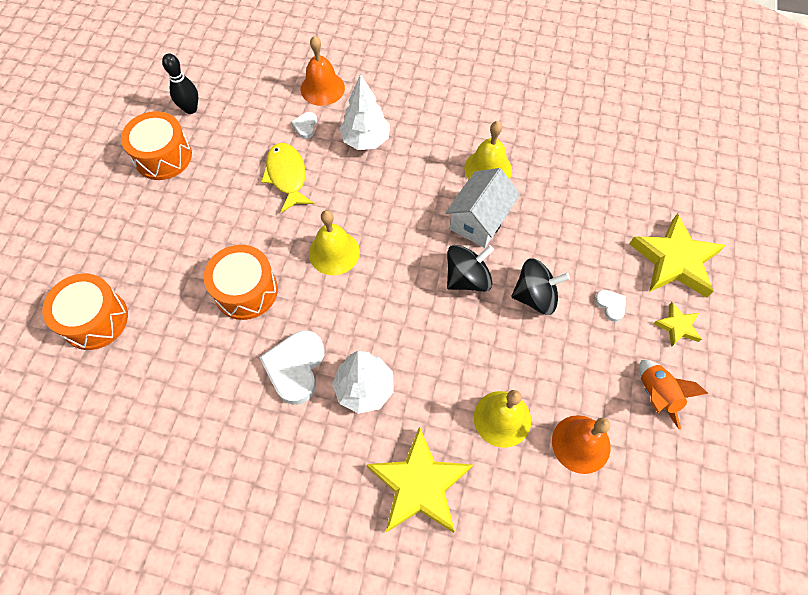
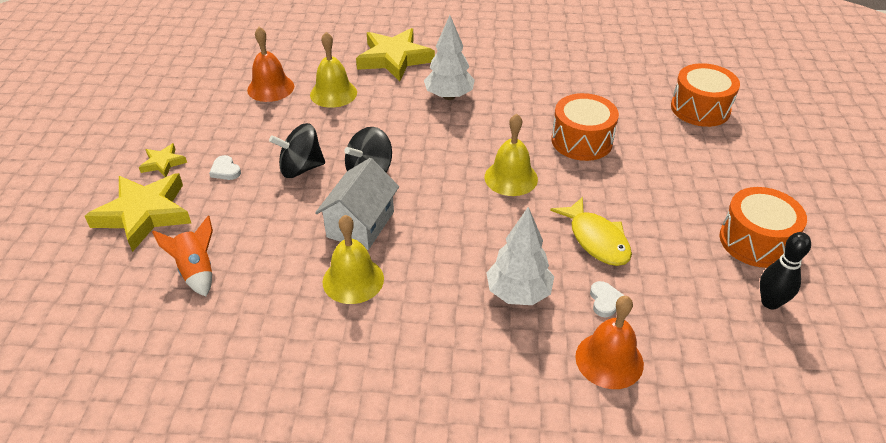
camera: 170 degrees right, 20 degrees down
(295, 367) = (511, 101): white heart -> none
(656, 395) = (200, 119): orange rocket -> orange rocket (197, 271)

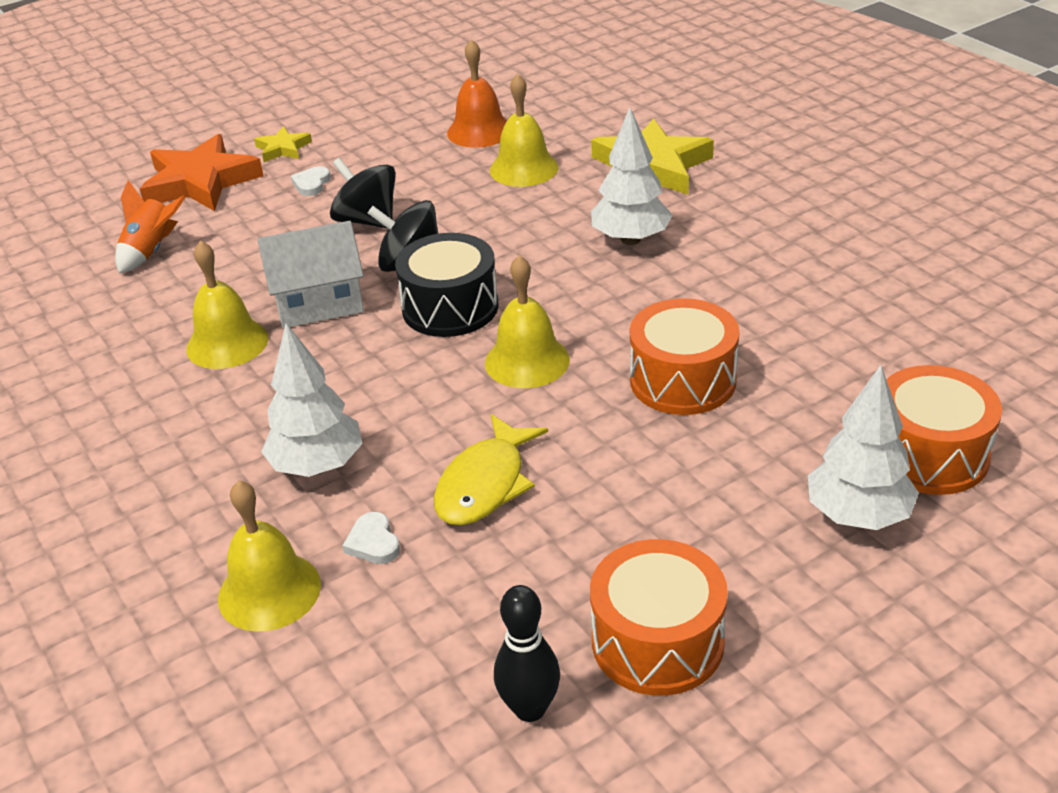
camera: 55 degrees right, 5 degrees down
(144, 214) = (200, 182): yellow star -> orange star
(431, 180) = (450, 307): none -> black drum
(605, 301) = (373, 542): white heart -> white heart turned 105 degrees clockwise
(609, 360) = (269, 591): orange bell -> yellow bell
(721, 146) = (857, 515): none -> white tree

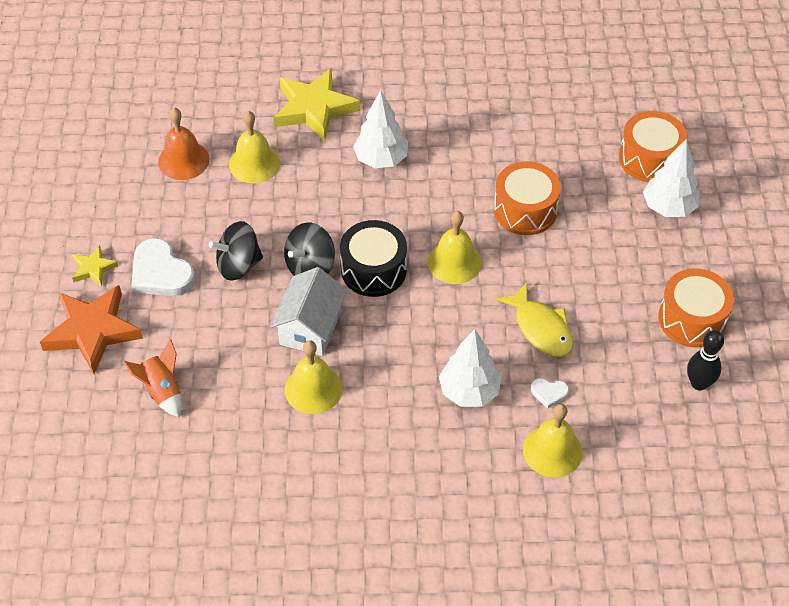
camera: 60 degrees left, 15 degrees up
(312, 184) = (161, 273): white heart -> white heart, size x2.04

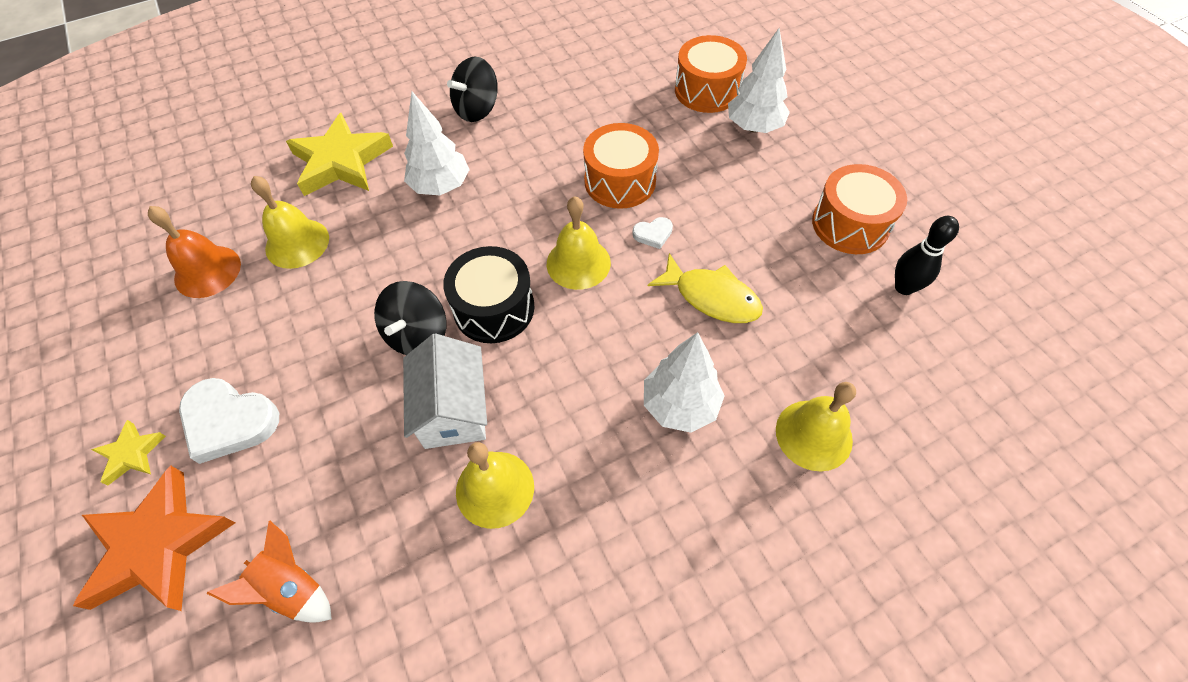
camera: 25 degrees left, 5 degrees up
(238, 265) = (328, 369): black spinning top -> black spinning top (477, 109)
(549, 393) = (766, 367): white heart -> white heart (653, 234)

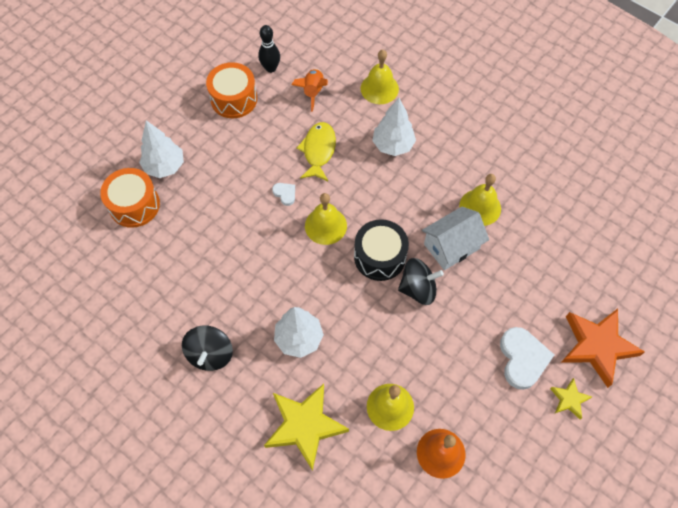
camera: 115 degrees left, 5 degrees up
(292, 587) = (574, 270): orange rocket -> orange rocket (313, 92)
(477, 109) = (210, 354): black spinning top -> black spinning top turned 75 degrees clockwise
(620, 181) = (247, 228): orange drum -> none

